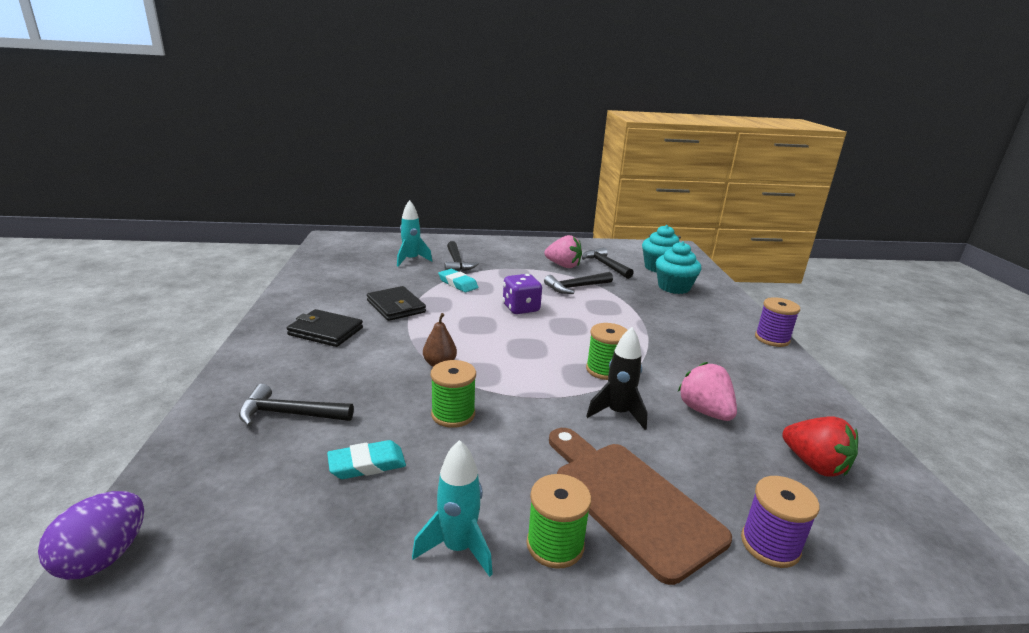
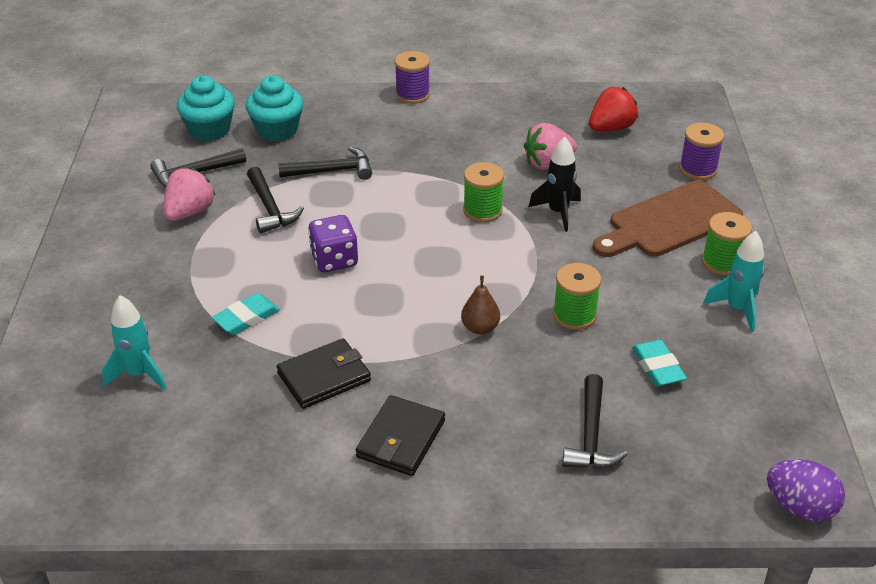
camera: 85 degrees left, 15 degrees up
(456, 263) = (161, 321): black hammer -> black hammer (332, 171)

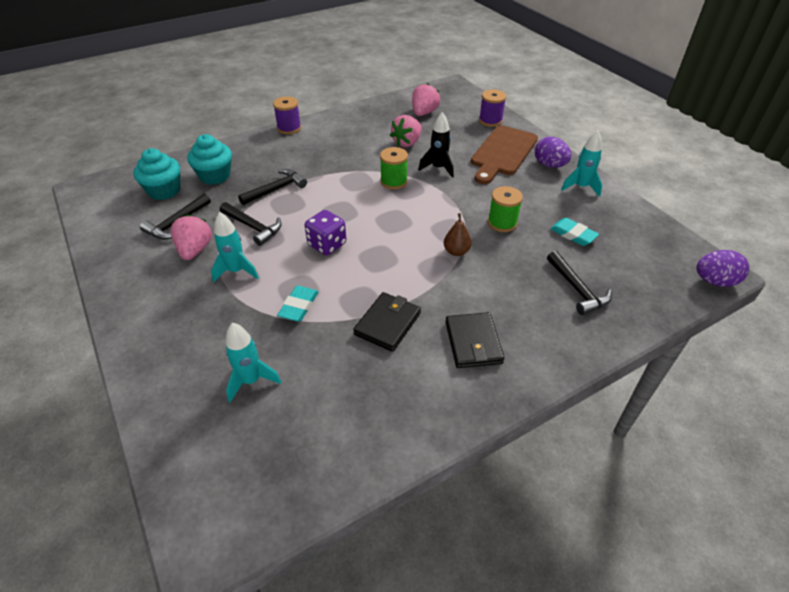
camera: 30 degrees left, 5 degrees up
(213, 253) = (236, 271): none -> turquoise rocket
(611, 128) = (424, 113): red strawberry -> pink strawberry
(722, 262) = (549, 165): green spool -> purple egg

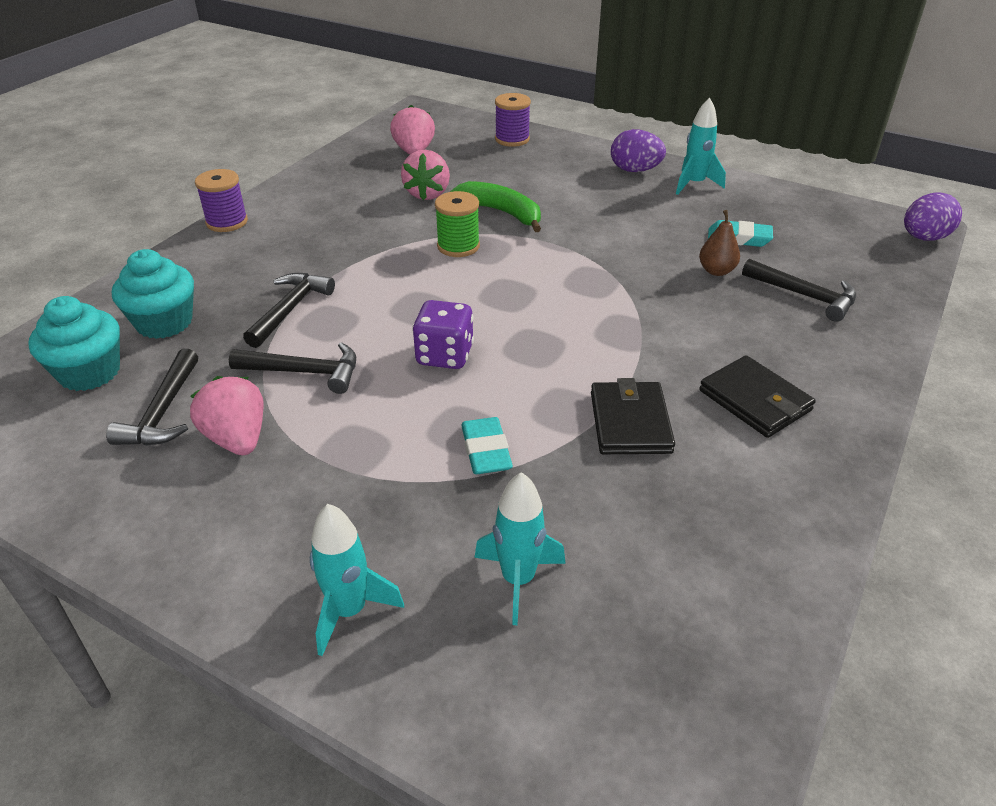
camera: 30 degrees left, 5 degrees down
(236, 271) = (340, 442): turquoise rocket -> turquoise rocket (349, 611)
(438, 168) = (502, 212): black rocket -> green banana
(456, 251) = (626, 303): brown pear -> brown pear (716, 271)
(502, 153) = (565, 172): brown cutting board -> none
(502, 223) = (647, 252): green spool -> none

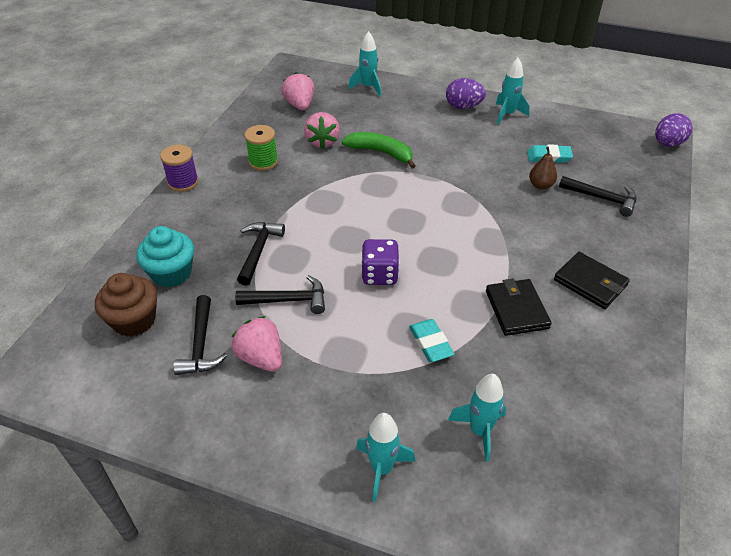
camera: 10 degrees left, 5 degrees up
(89, 372) = (134, 320): turquoise cupcake -> brown cupcake
(458, 246) = (359, 185): green spool -> green spool (263, 162)
(512, 139) = (368, 87): purple spool -> turquoise rocket

